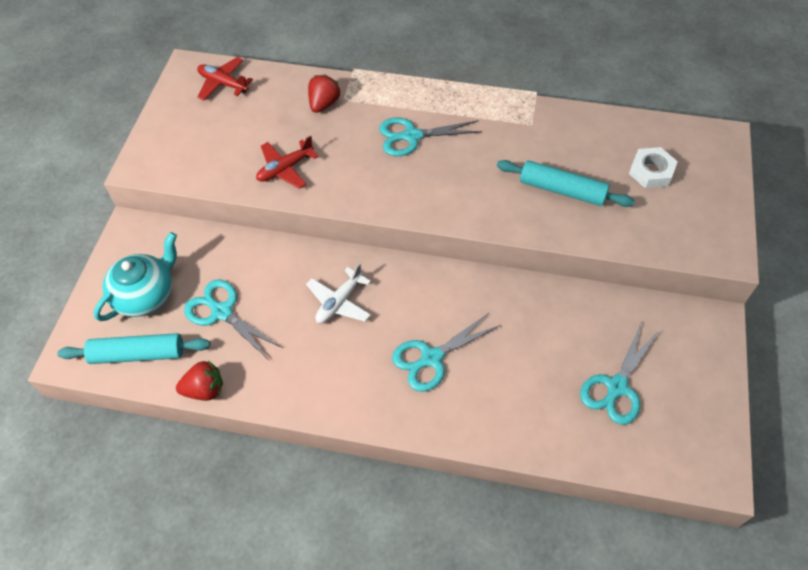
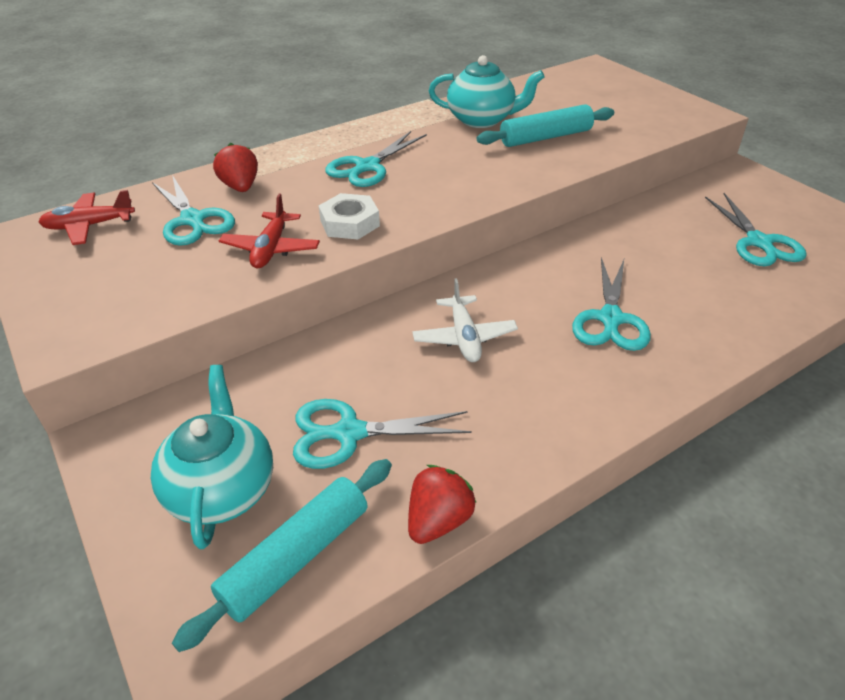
camera: 45 degrees left, 15 degrees down
(272, 116) = (193, 220): none -> turquoise scissors
(543, 141) = (482, 120): none -> turquoise teapot
(651, 172) = (585, 100): white nut -> white nut (350, 223)

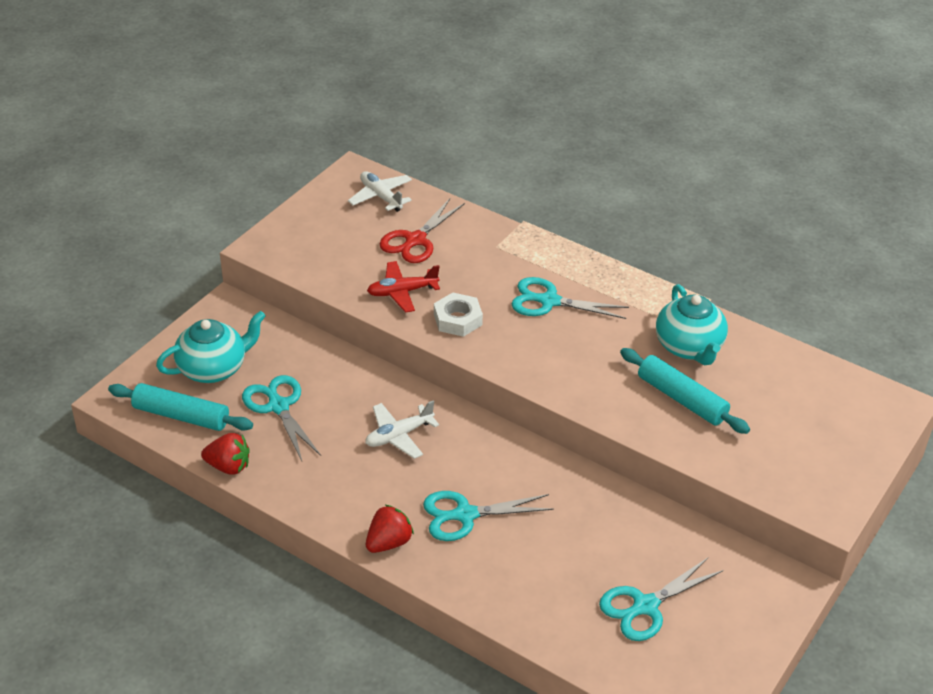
camera: 65 degrees right, 0 degrees up
(89, 226) = (381, 197): red plane -> white plane
(193, 220) = (415, 240): turquoise scissors -> red scissors
(241, 187) = (474, 245): red strawberry -> red strawberry (388, 542)

